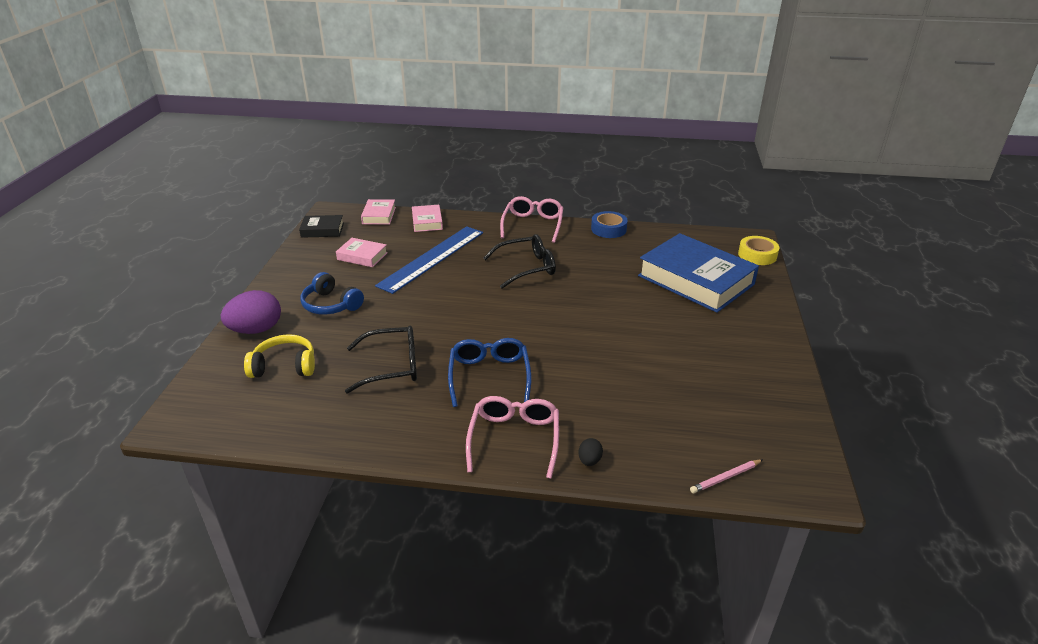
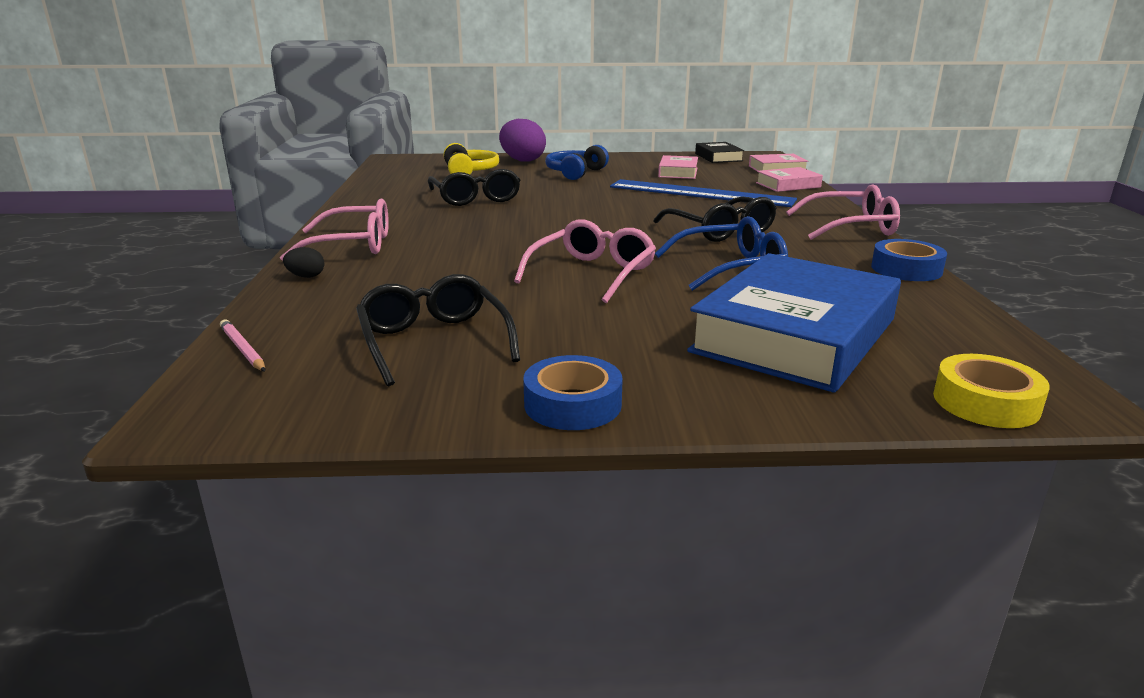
camera: 80 degrees right, 10 degrees down
(489, 376) = (465, 230): blue glasses -> blue glasses (731, 268)
(601, 327) = (592, 273): none -> pink glasses
(709, 395) = (434, 341): none -> black glasses
(776, 353) = (572, 404): none -> blue tape

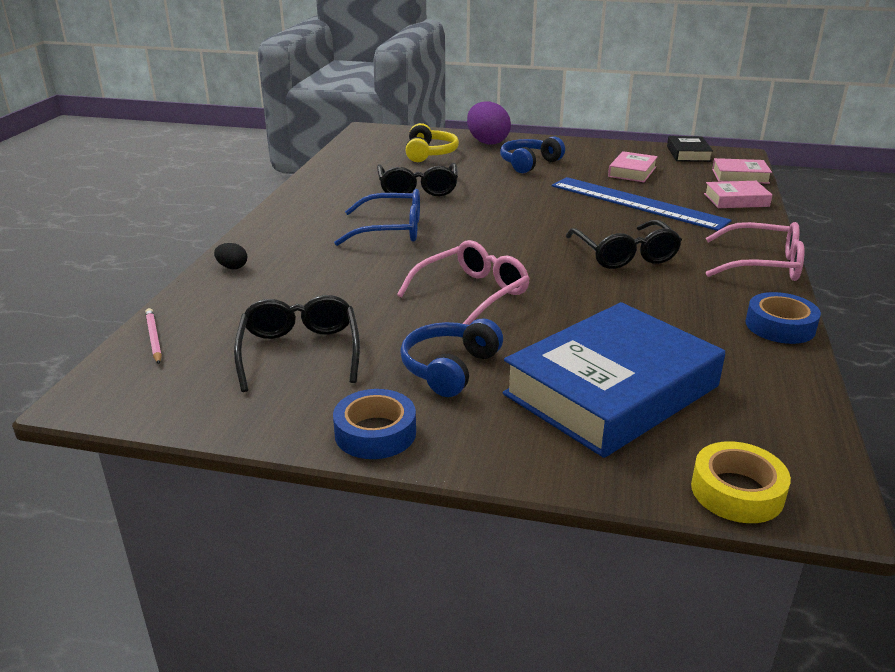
camera: 15 degrees right, 5 degrees up
(353, 245) = (285, 236): pink glasses -> none
(614, 337) = (449, 368): none -> blue headphones
(731, 268) = (605, 303): blue glasses -> blue glasses (391, 230)

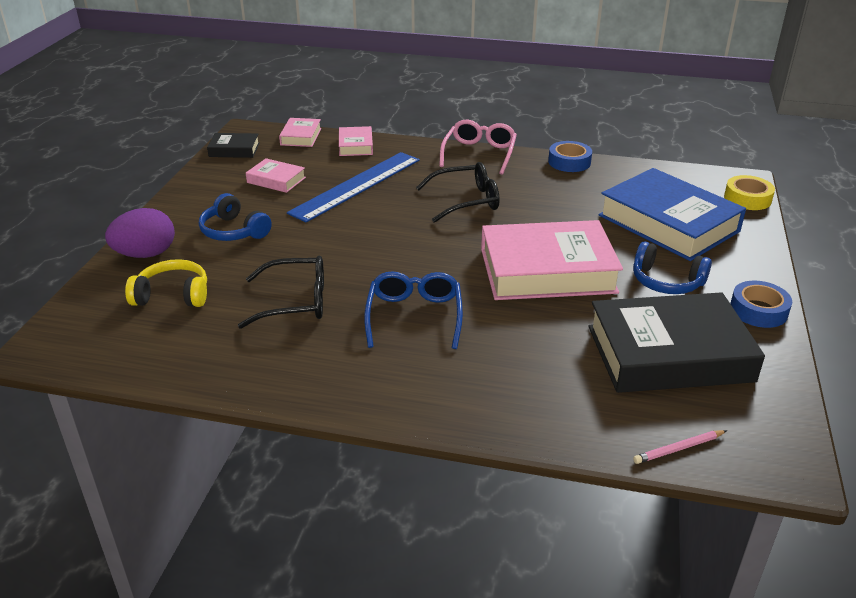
camera: 90 degrees left, 5 degrees up
(232, 267) = (515, 419): black egg -> none
(300, 351) = (669, 354): black glasses -> black book
(472, 293) = (547, 270): pink glasses -> pink book

